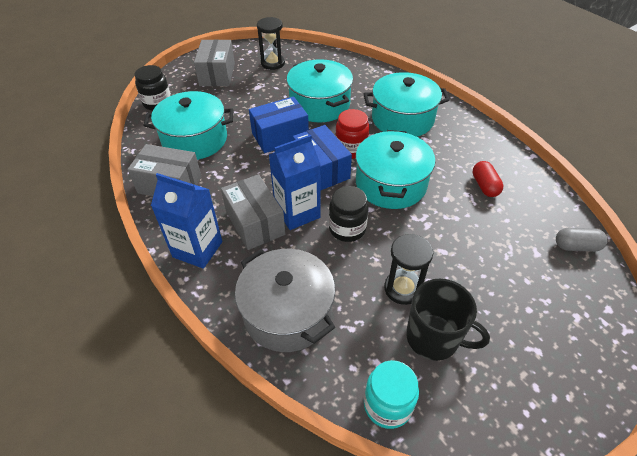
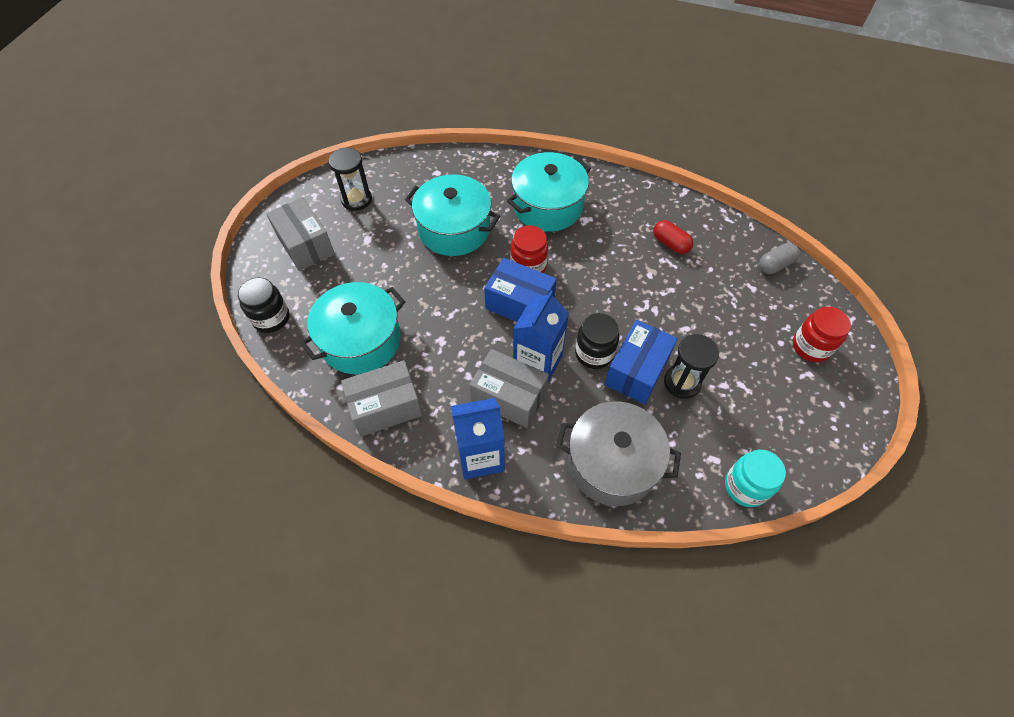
camera: 35 degrees left, 10 degrees up
(280, 136) = (447, 288): blue box -> blue box (637, 371)
(391, 184) = (594, 285): turquoise pot -> none
(433, 338) = (735, 410): black mug -> none
(559, 329) = (811, 347): none -> red jar

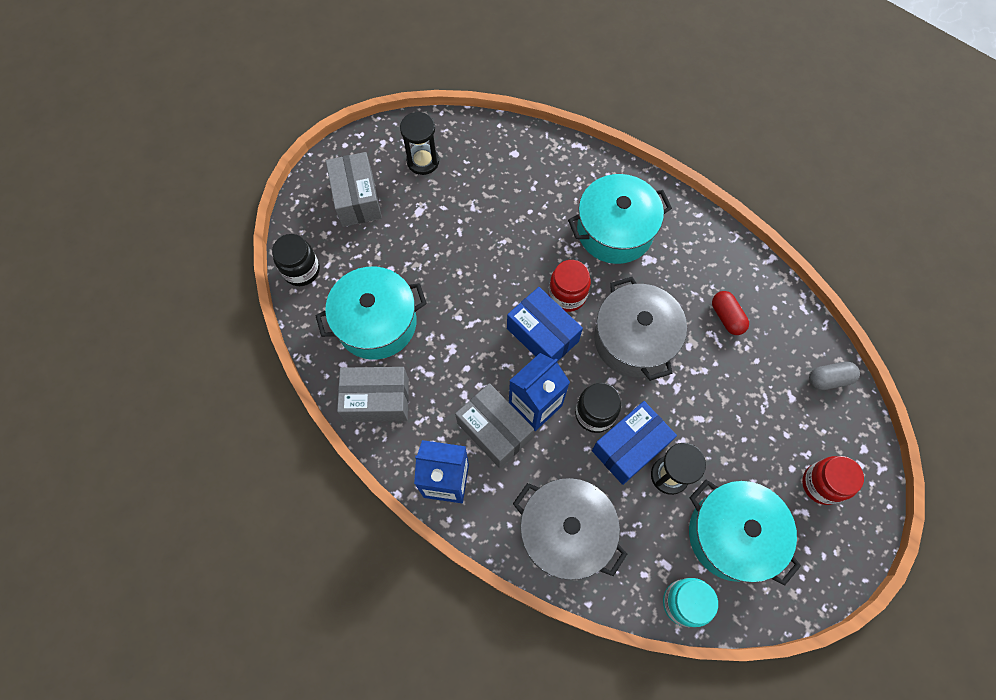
camera: 20 degrees right, 10 degrees up
(454, 229) = (508, 227): turquoise pot -> turquoise pot (732, 535)
(601, 284) = (634, 339): none -> grey pot

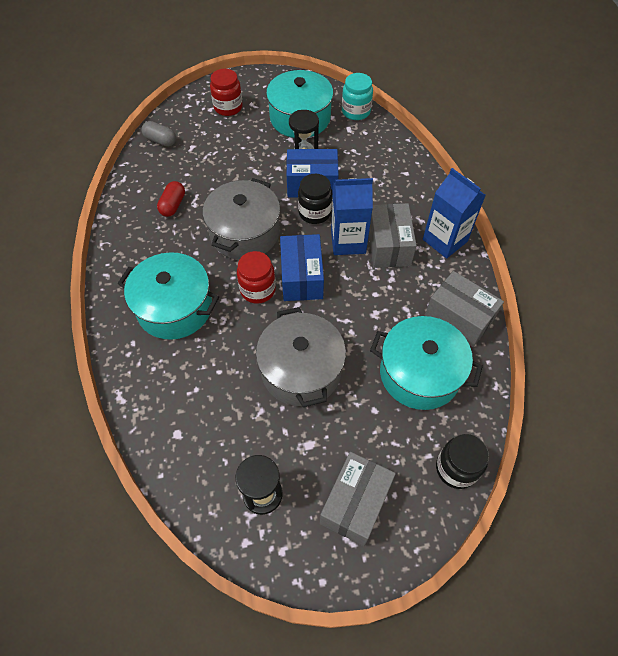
camera: 140 degrees left, 10 degrees down
(566, 532) = (391, 172): grey pot -> grey pot (301, 370)

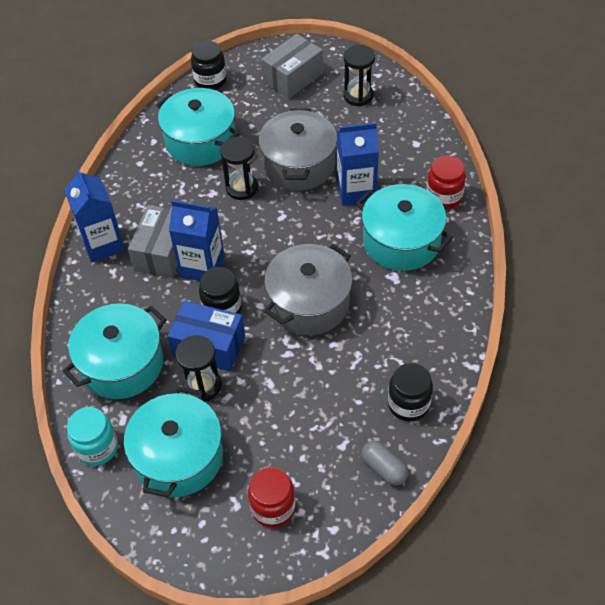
camera: 160 degrees left, 5 degrees down
(149, 180) = (408, 404): none -> black jar
(173, 205) = (383, 359): red capsule -> none
(231, 352) = (356, 191): none -> blue carton
(258, 290) = (314, 239): red jar -> red jar (444, 197)
(301, 277) = (266, 241): blue box -> none
(348, 327) = (241, 188): none -> black hourglass
(370, 159) = (122, 364): none -> turquoise pot
(459, 318) = (139, 173): grey box -> none

